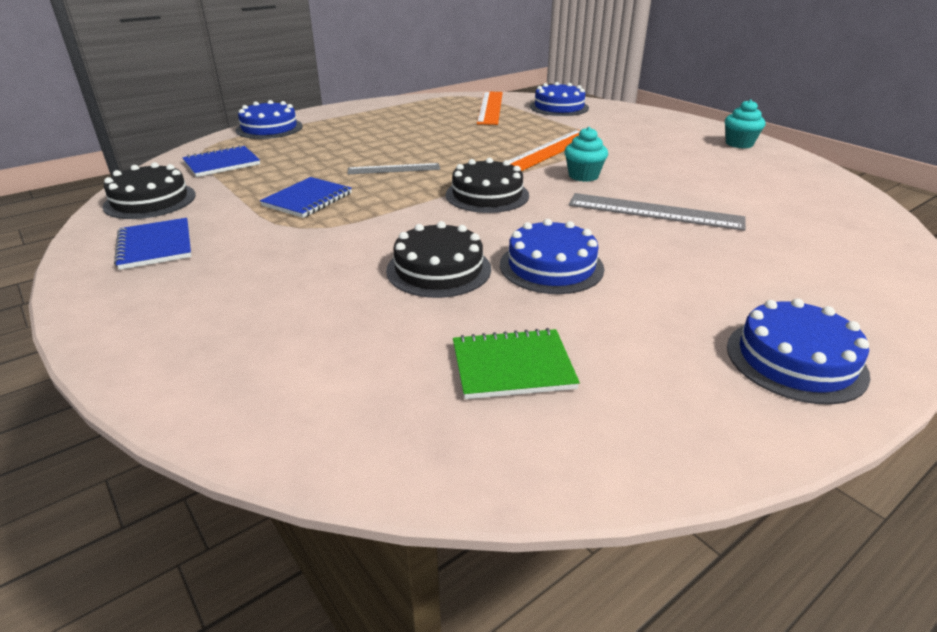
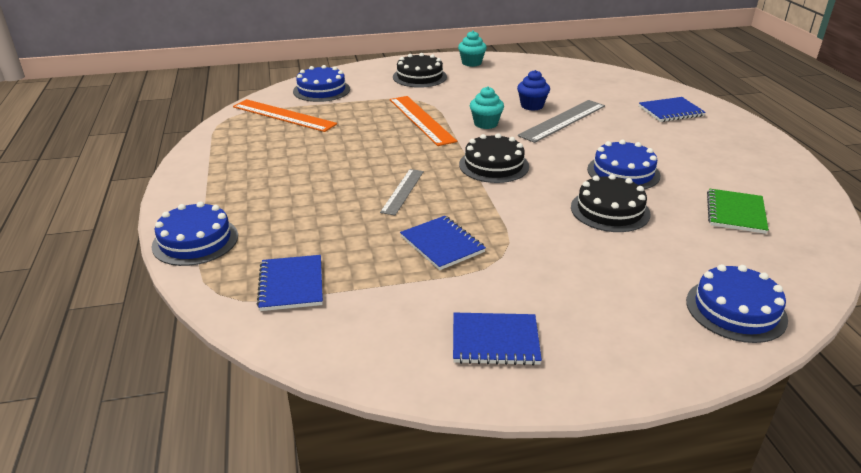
camera: 65 degrees left, 0 degrees up
(150, 200) = (368, 342): black cake -> black cake (419, 77)
(670, 190) = (532, 106): none -> blue cupcake
(795, 360) = (743, 142): blue cake -> blue cake (736, 310)
(815, 281) = (670, 111): none -> blue notebook

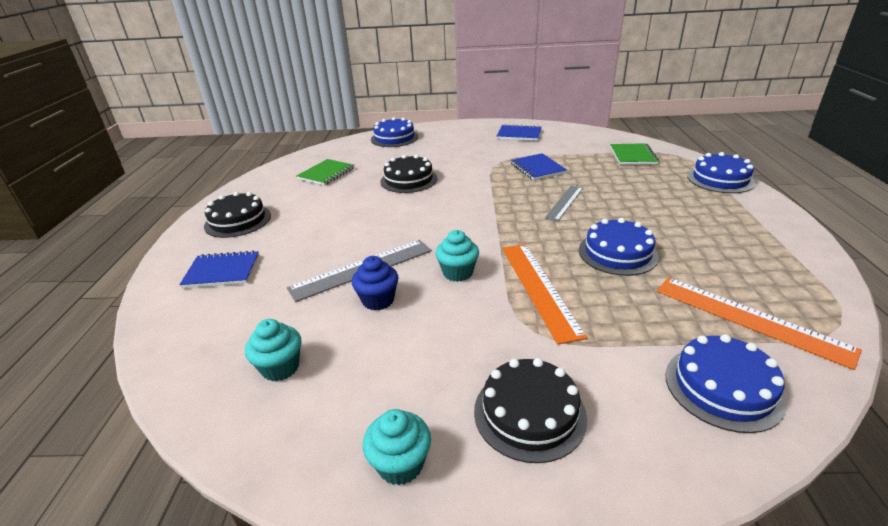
camera: 165 degrees left, 0 degrees up
(291, 285) = (633, 156): blue notebook -> green notebook
(494, 165) = (475, 219): black cake -> black cake (238, 221)
(558, 79) = (280, 367): none -> turquoise cupcake
(623, 172) = (367, 205): blue cake -> blue cake (617, 253)

